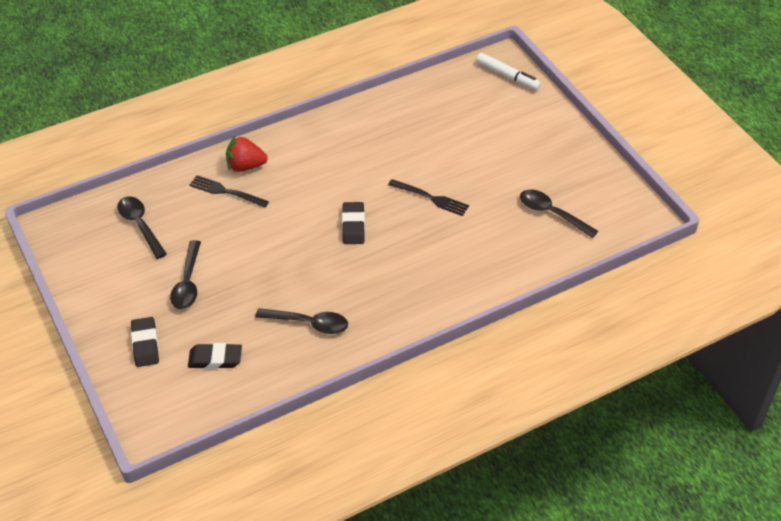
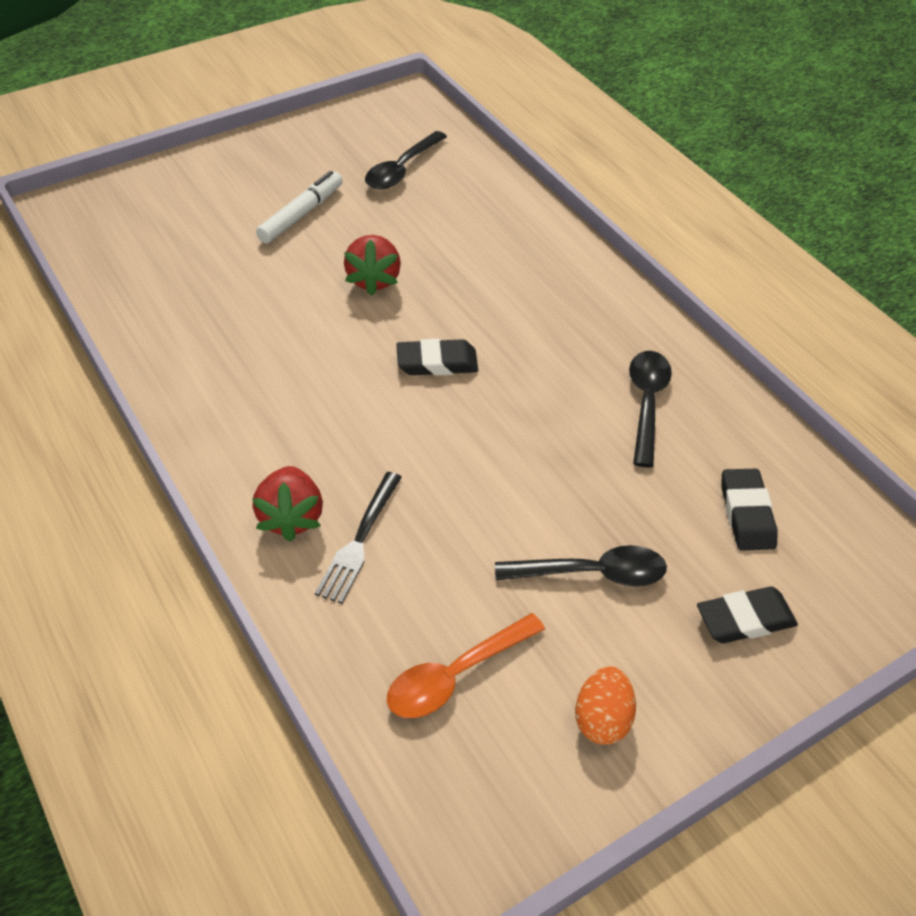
camera: 95 degrees left, 0 degrees up
(103, 277) = (602, 719): none -> orange egg
(140, 225) = (455, 675): black spoon -> orange spoon
(431, 198) = (374, 280): black fork -> red strawberry
(507, 76) = (106, 202): white marker -> white marker (301, 214)

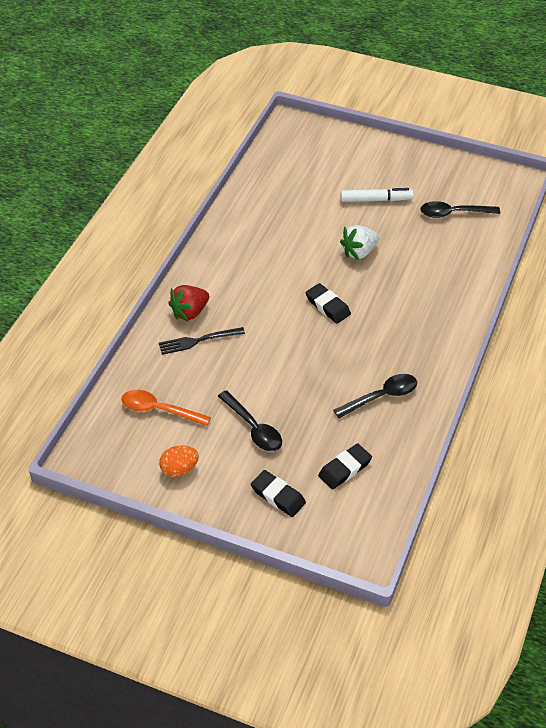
camera: 55 degrees right, 0 degrees up
(374, 280) = (359, 252): red strawberry -> white strawberry

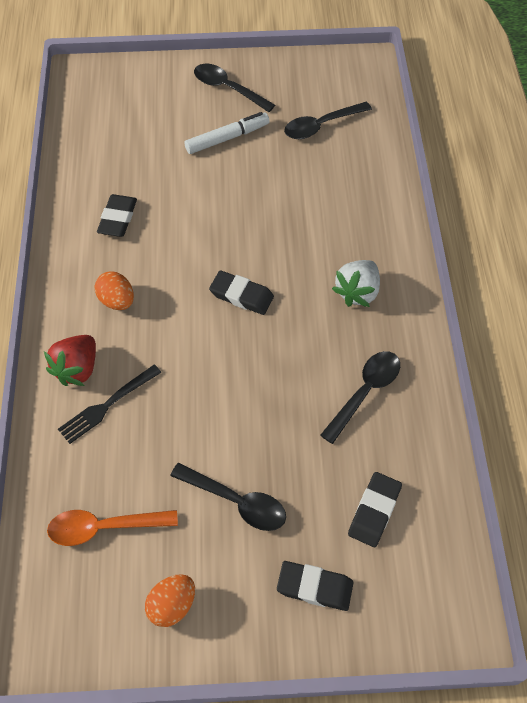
camera: 25 degrees left, 10 degrees up
(238, 280) = (117, 301): none -> orange egg
(266, 228) = (118, 218): none -> black eraser
(359, 252) = (242, 211): white strawberry -> white strawberry (357, 292)
(396, 165) = (227, 88): none -> black spoon

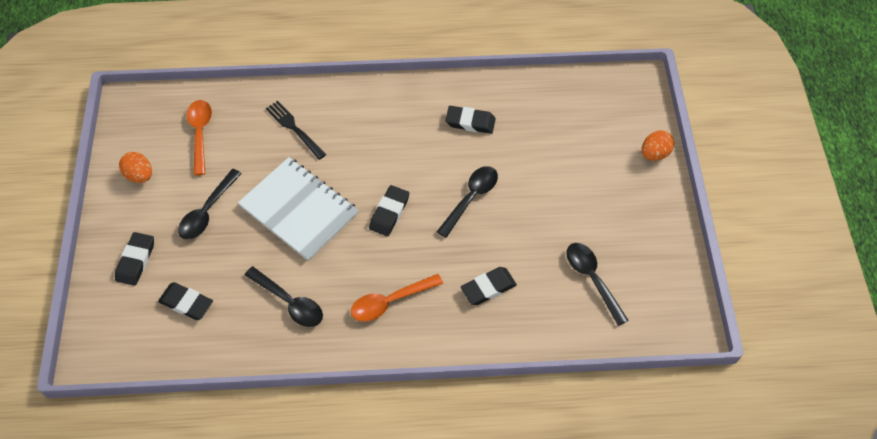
camera: 90 degrees right, 0 degrees up
(77, 369) = (326, 108): red strawberry -> none
(117, 301) = (387, 127): orange egg -> orange egg (654, 154)
(227, 88) = (635, 198): black spoon -> black spoon (471, 198)
(227, 138) = (568, 199): white marker -> none
(236, 391) = (299, 210): none -> white notebook
(335, 206) = (488, 288): none -> black eraser
(357, 292) = (390, 302): white strawberry -> orange spoon

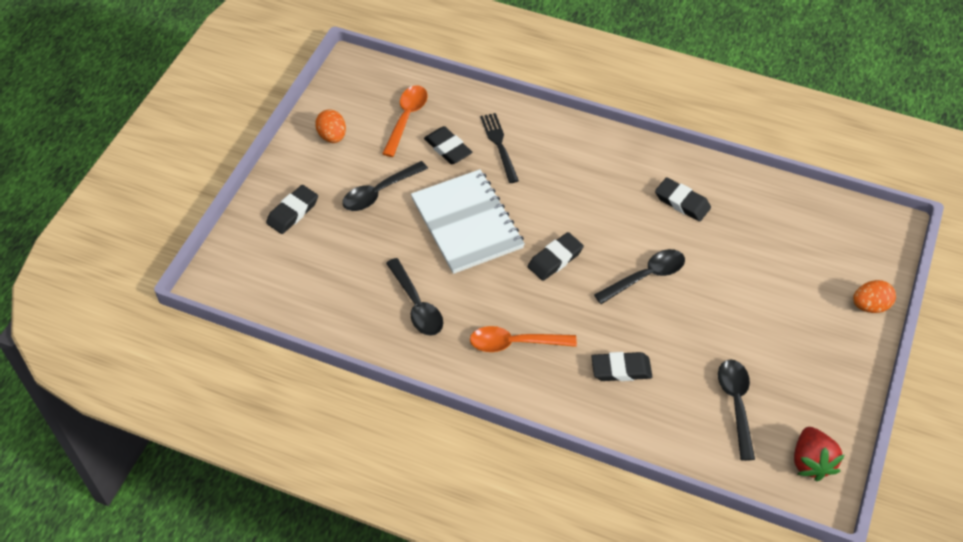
camera: 25 degrees right, 5 degrees down
(186, 303) = (320, 268): black eraser -> black eraser (448, 148)
(671, 303) = (811, 462): none -> red strawberry

